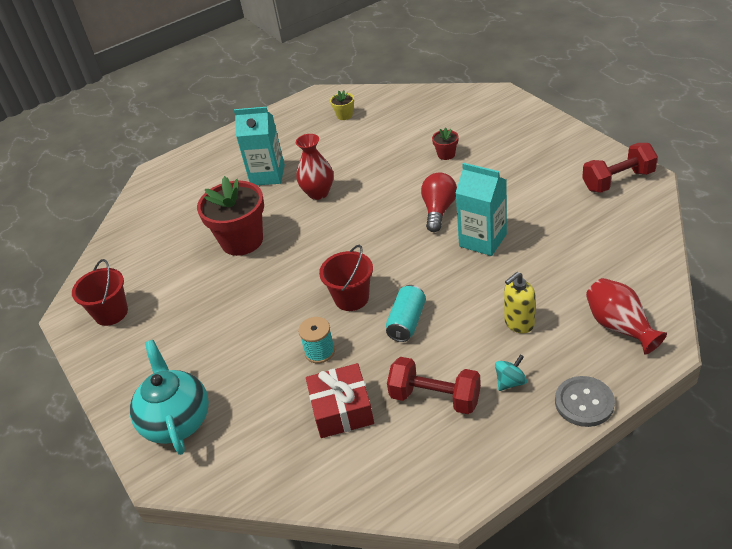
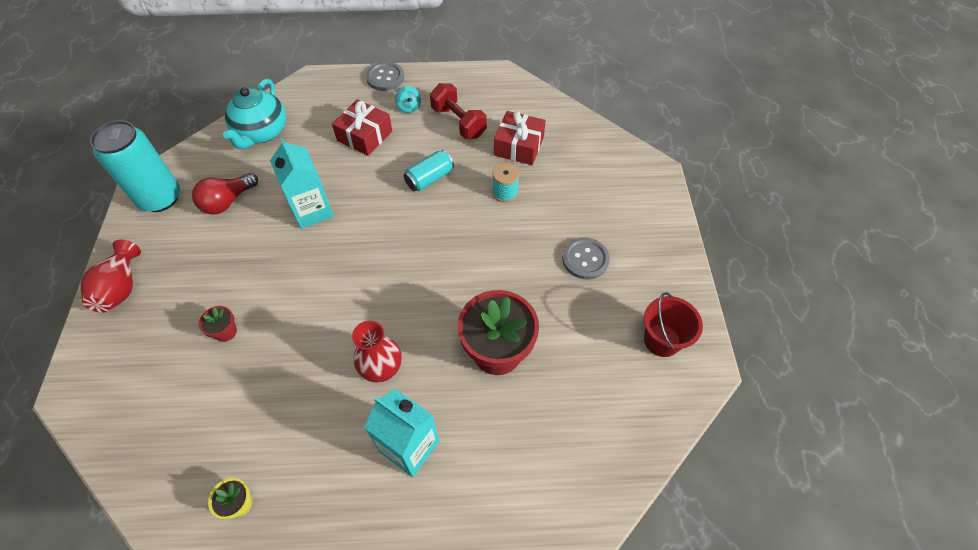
camera: 155 degrees left, 15 degrees up
(177, 420) = (634, 199): turquoise teapot -> turquoise teapot (262, 133)
(203, 336) = (585, 259): none -> grey button
(351, 298) = (450, 222): red bucket -> none
(438, 210) = (308, 264): red light bulb -> red light bulb (227, 202)
(510, 382) = (409, 107): turquoise spinning top -> turquoise spinning top turned 105 degrees counterclockwise
(519, 323) = (364, 136): yellow soap dispenser -> red gift
(618, 180) = (160, 198): red dumbbell -> turquoise can
(619, 326) = (315, 101): red vase -> red vase (121, 288)

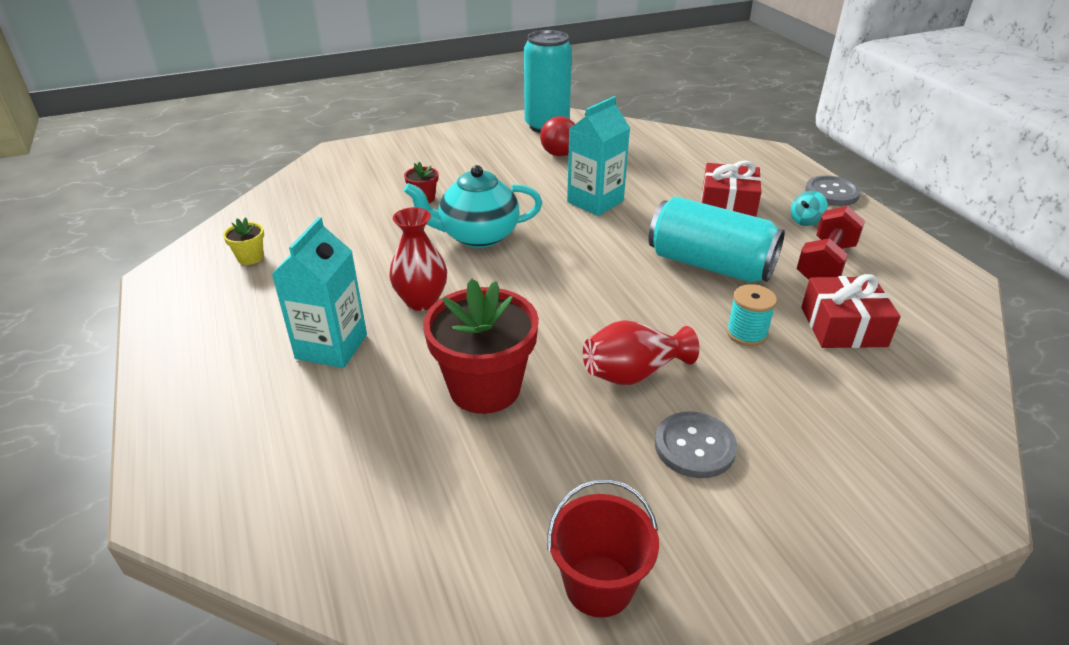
camera: 70 degrees right, 20 degrees down
(121, 288) = (443, 139): red vase -> red vase (633, 373)
(262, 133) = (668, 147): turquoise teapot -> turquoise teapot (477, 236)
(429, 178) = (710, 265): turquoise can -> turquoise can, size x1.80

